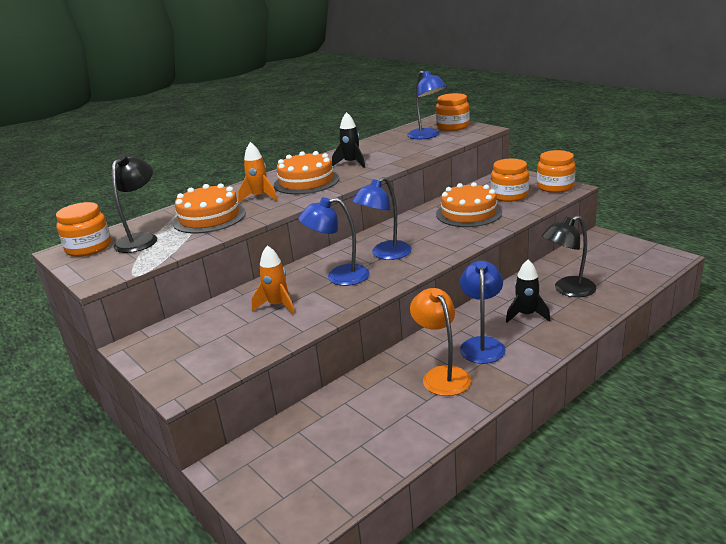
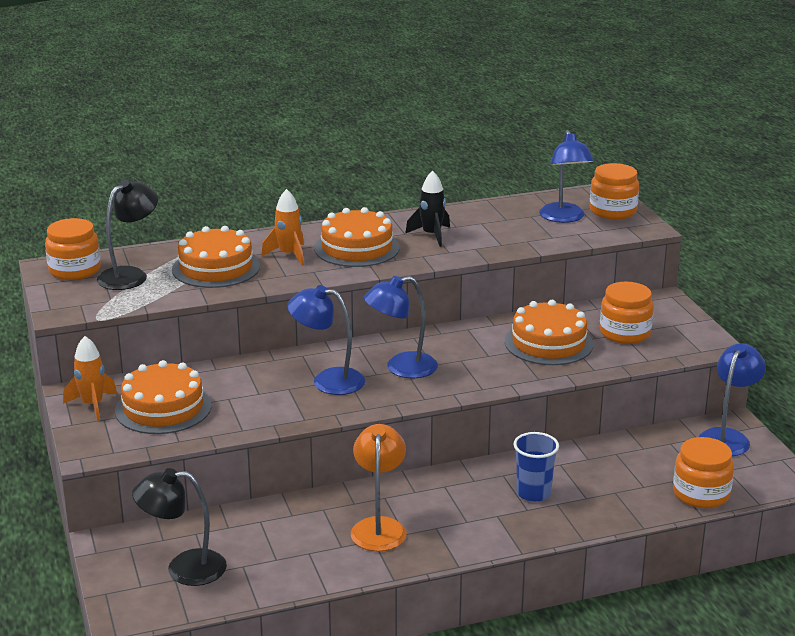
camera: 20 degrees right, 0 degrees up
(221, 334) = (163, 408): none -> orange cake
(277, 305) = (240, 394): orange rocket -> orange rocket (92, 405)
(482, 344) = (451, 509): blue lamp -> blue lamp (727, 437)
(526, 315) = (533, 493): black rocket -> blue cup
(555, 187) = (696, 337): orange jar -> orange jar (701, 494)
(568, 290) = (613, 479): black lamp -> black lamp (184, 568)

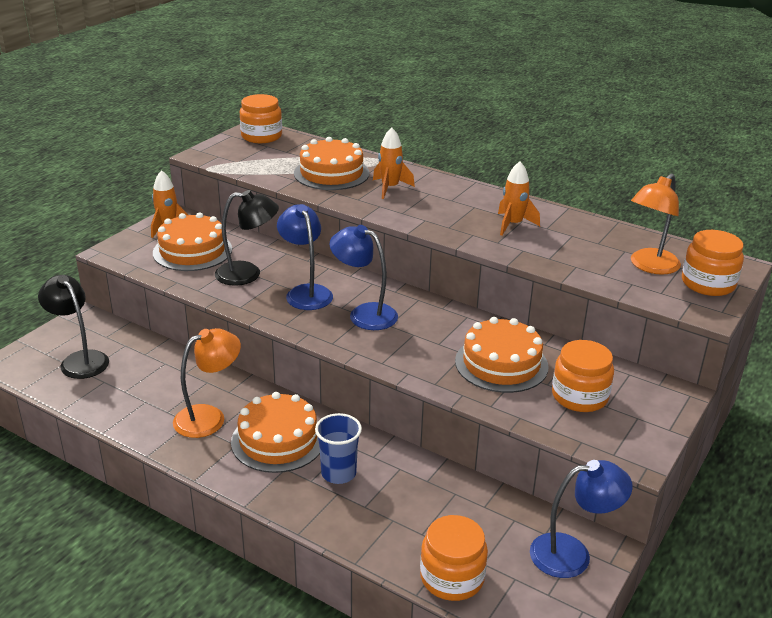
camera: 50 degrees right, 5 degrees up
(130, 275) = (279, 153): black lamp -> black lamp (248, 274)
(357, 248) = (442, 206): orange cake -> orange cake (278, 440)
(431, 235) = (513, 224): black rocket -> orange rocket
(564, 218) = (649, 266): blue lamp -> orange lamp

